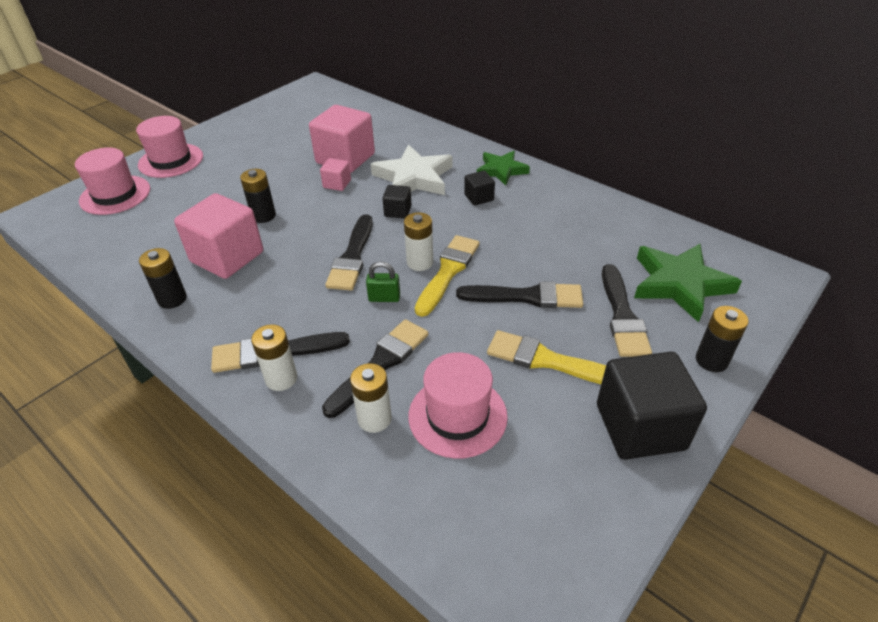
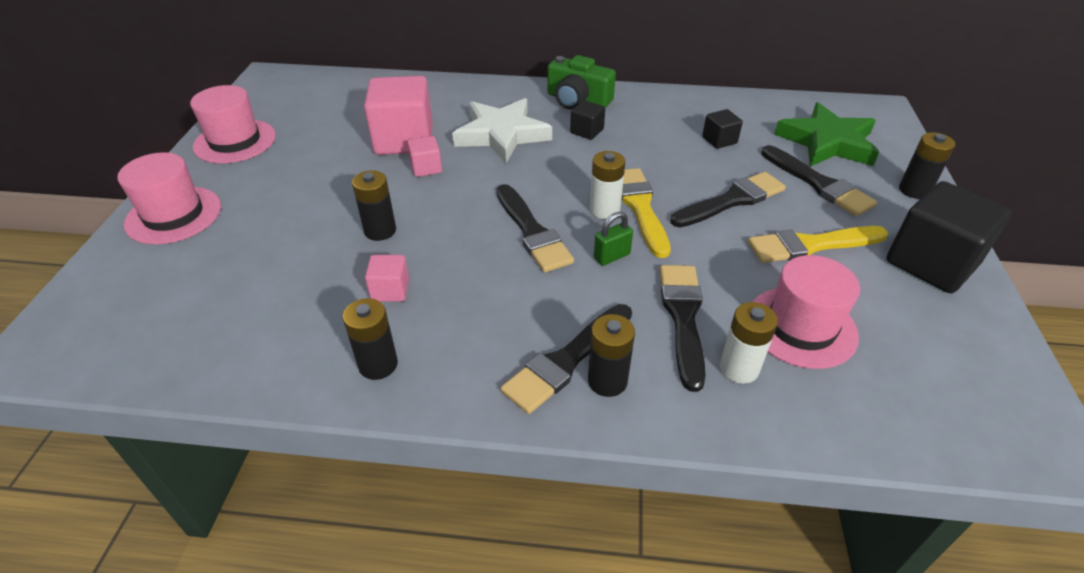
camera: 35 degrees left, 0 degrees up
(115, 195) = (138, 283): pink hat -> pink hat (235, 141)
(227, 257) = (390, 290): pink cube -> pink cube, size x0.47
(281, 378) = (607, 381): white battery -> black battery
(398, 211) = (524, 171): black cube -> black cube (719, 140)
(501, 170) = (577, 100): green star -> green camera

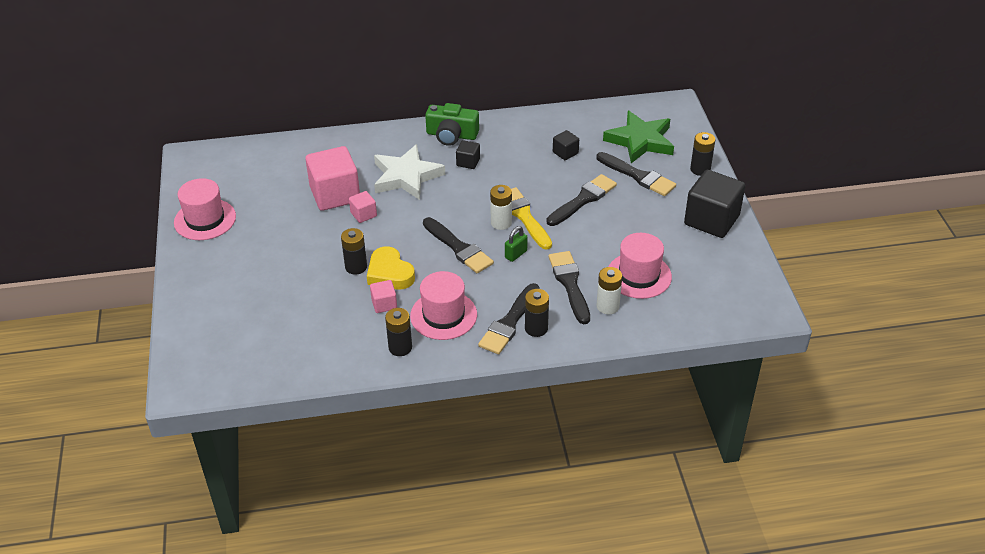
camera: 15 degrees left, 0 degrees up
(174, 215) = (202, 284): pink hat -> pink hat (443, 315)
(421, 248) = (390, 273): none -> yellow heart
(811, 245) = (638, 222): yellow brush -> none

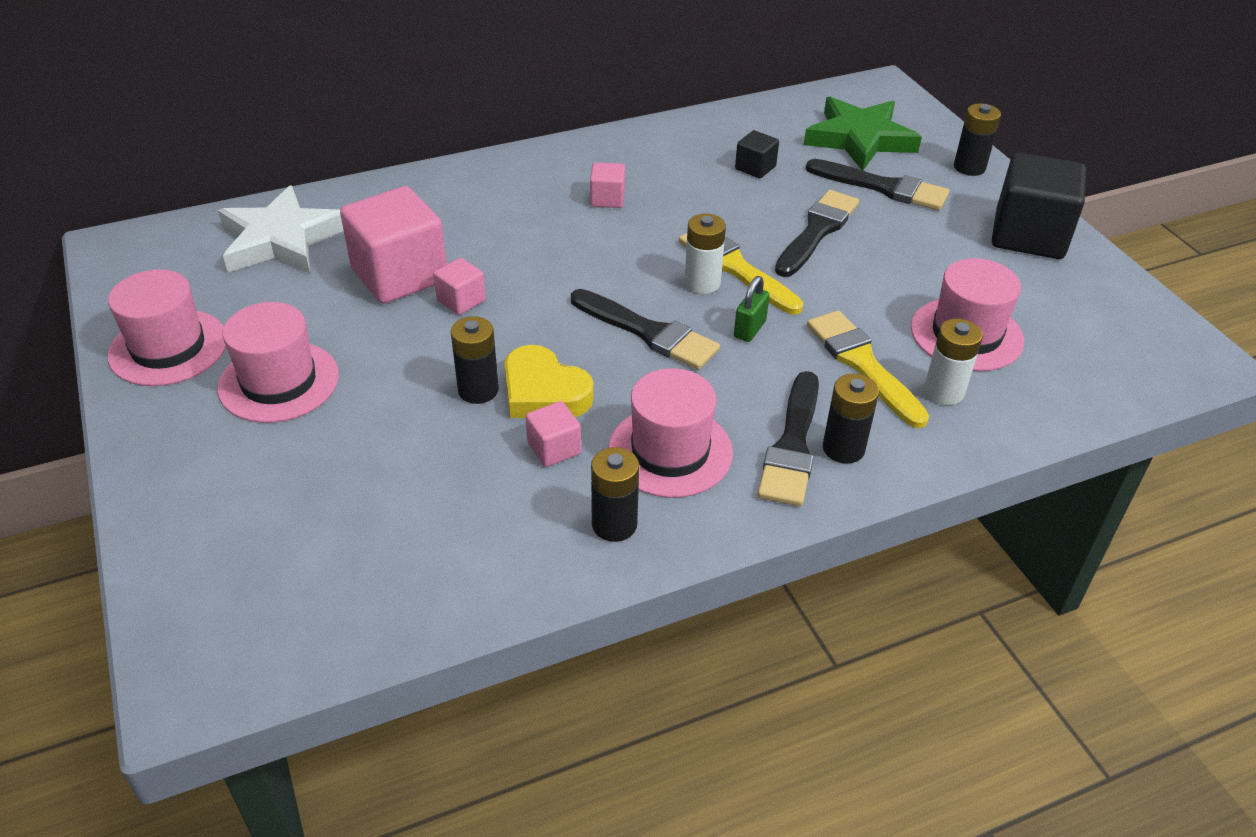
camera: 15 degrees left, 0 degrees up
(256, 247) = (279, 381): none -> pink hat
(406, 176) = (514, 232): white star -> white star (281, 239)
(451, 135) = (564, 163): green camera -> none
(468, 162) = (607, 199): black cube -> pink cube
(570, 284) = (862, 364): black brush -> yellow brush

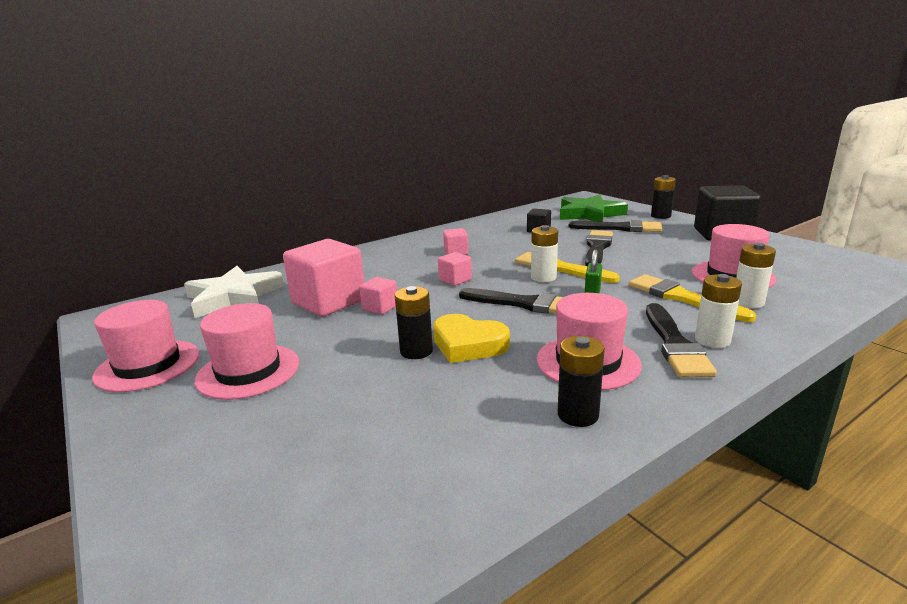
camera: 10 degrees left, 20 degrees down
(554, 448) = (496, 375): pink cube -> pink cube (455, 280)
(843, 448) = (712, 340): black battery -> white battery

